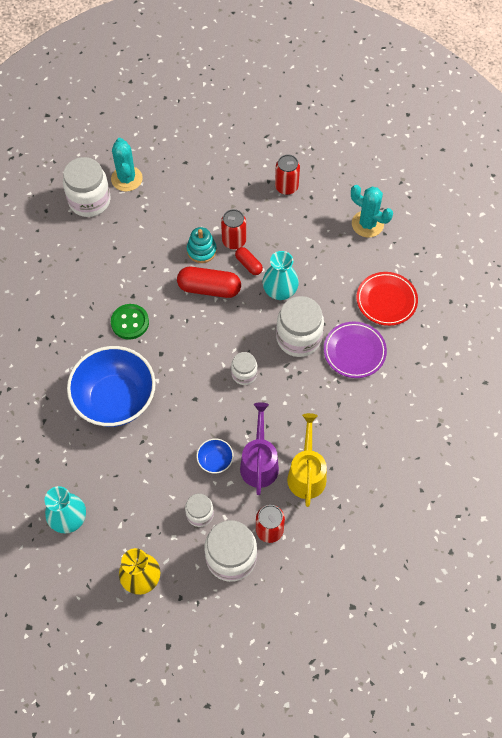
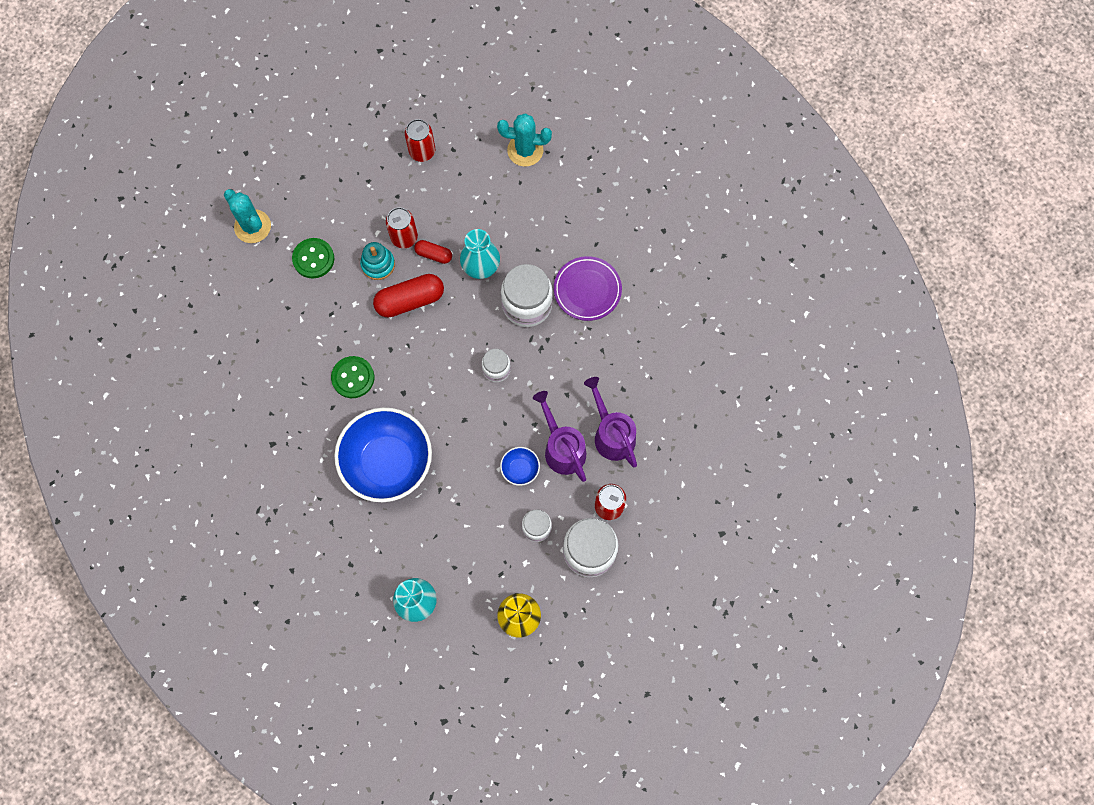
camera: 30 degrees left, 10 degrees up
(89, 201) = (229, 271): white jar -> none
(156, 223) = (313, 259): none -> green button
(306, 473) = (611, 434): yellow watering can -> purple watering can
(386, 300) = (588, 222): red plate -> none

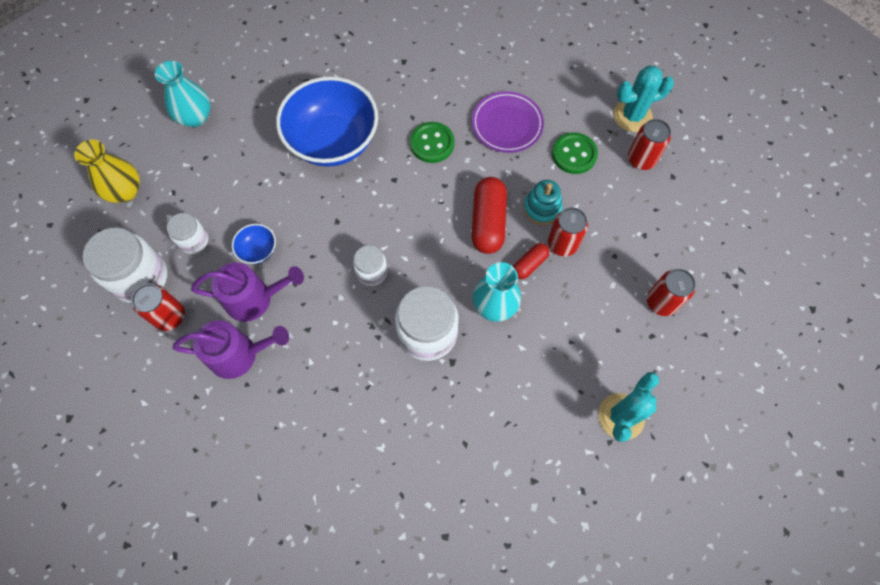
camera: 115 degrees right, 5 degrees down
(295, 205) = (641, 159): none -> red can
(587, 290) = (413, 406): purple plate -> purple plate (507, 125)

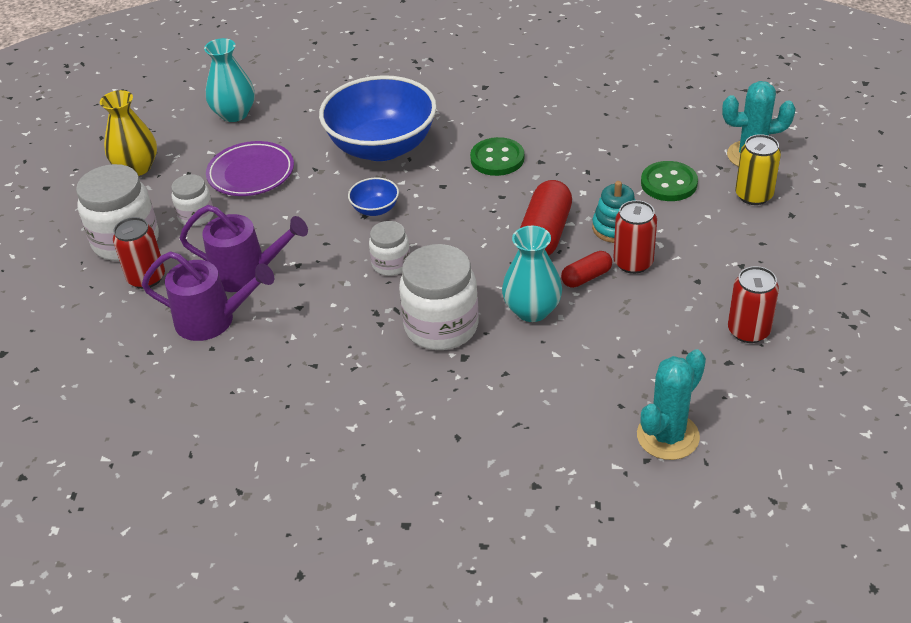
camera: 15 degrees right, 25 degrees down
(258, 250) = (265, 231): blue bowl -> blue bowl (375, 209)
(507, 125) = (592, 150): purple plate -> purple plate (251, 173)
(641, 159) = (753, 195): red can -> yellow can

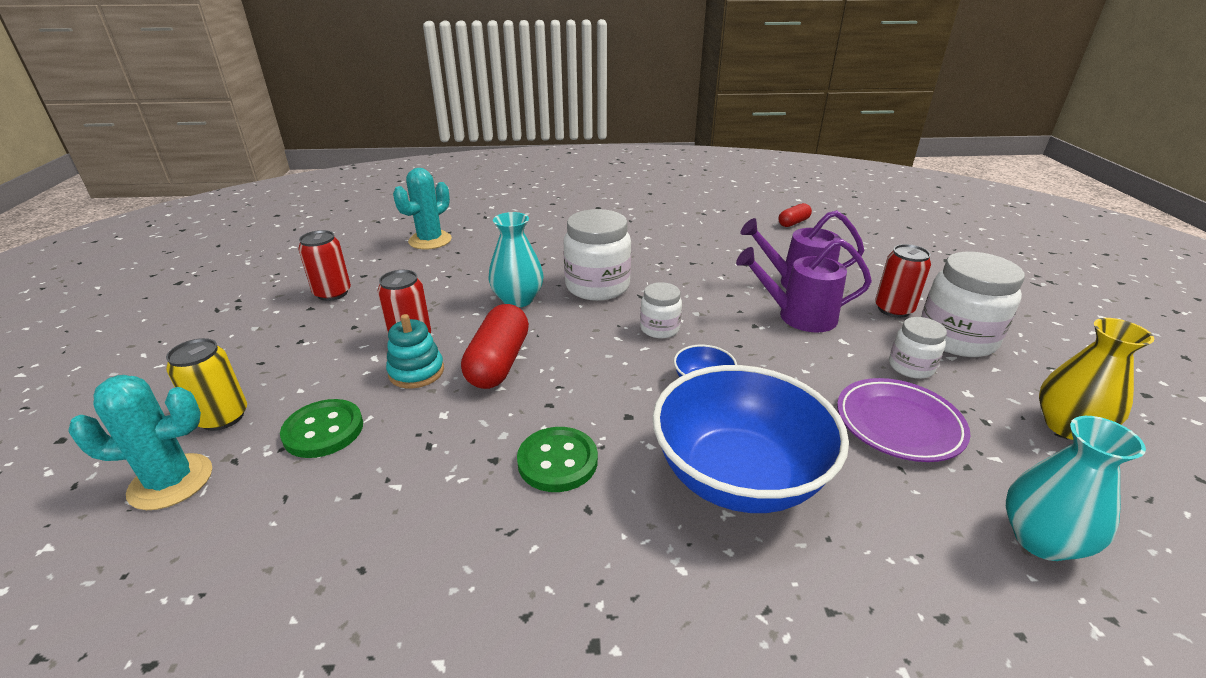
camera: 170 degrees right, 10 degrees down
(586, 277) = (462, 325): red capsule -> red capsule (793, 223)

